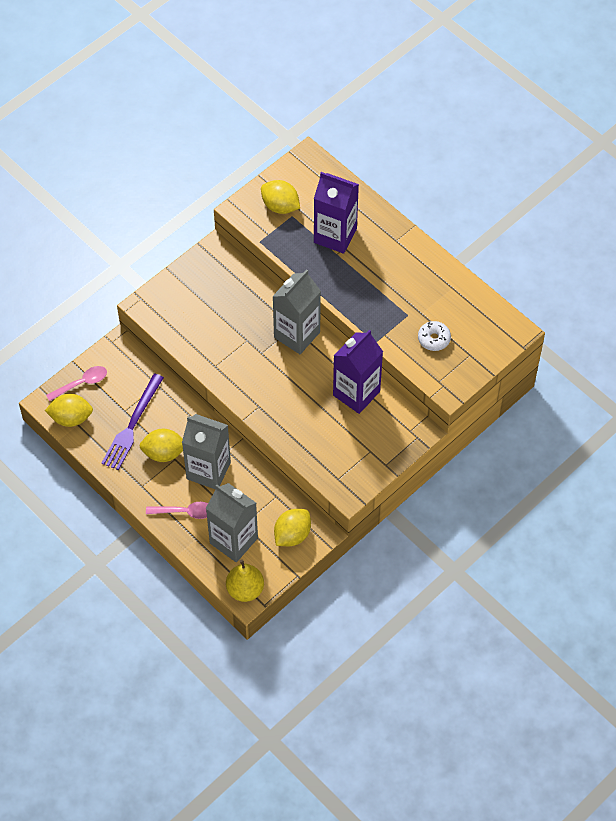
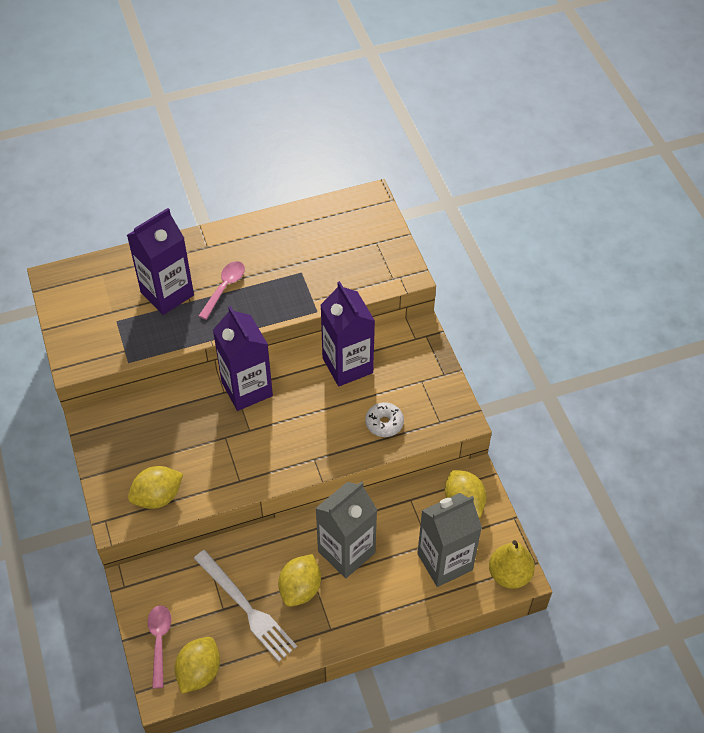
camera: 65 degrees left, 5 degrees down
(132, 425) = (246, 607): purple fork -> white fork
(184, 512) = (386, 597): pink spoon -> pink spoon (224, 288)
(280, 206) = (97, 326): yellow lemon -> yellow lemon (158, 497)
(297, 335) = (247, 389): grey carton -> purple carton
(434, 339) = (342, 263): white donut -> white donut (384, 423)

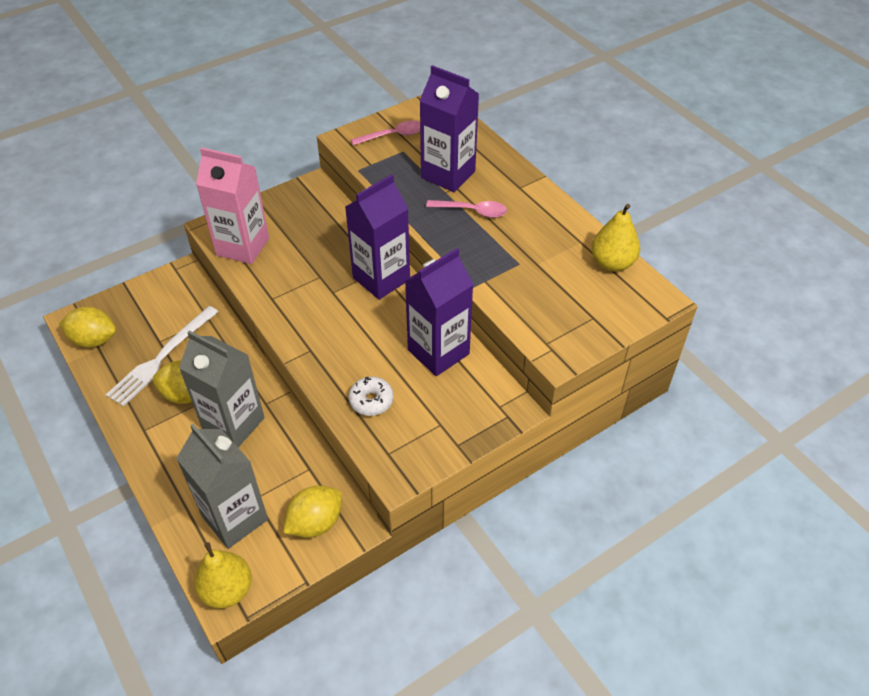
camera: 75 degrees right, 5 degrees down
(158, 497) = (243, 247): yellow lemon -> pink carton
(159, 641) = (122, 305): pink spoon -> pink spoon (393, 135)
(323, 213) = (612, 263): none -> yellow pear

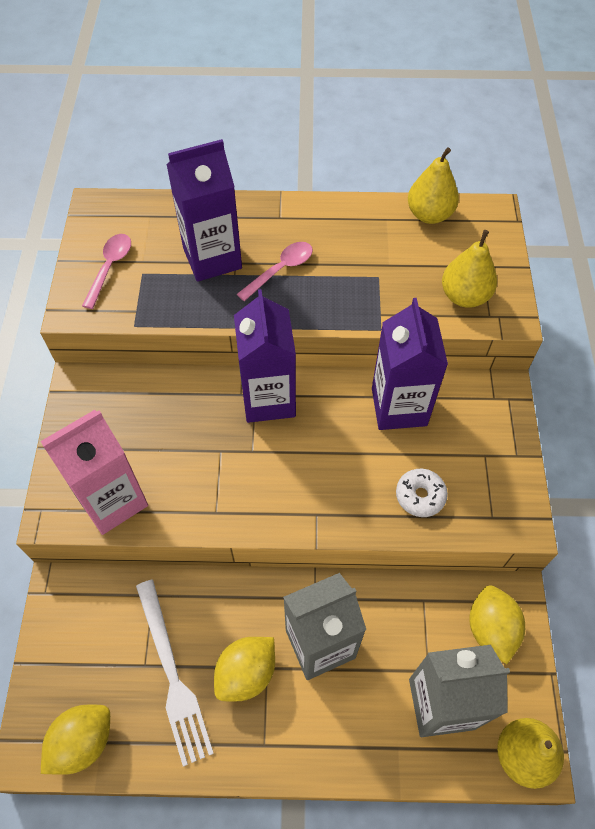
camera: 55 degrees left, 10 degrees up
(550, 320) = (464, 296): none -> yellow pear

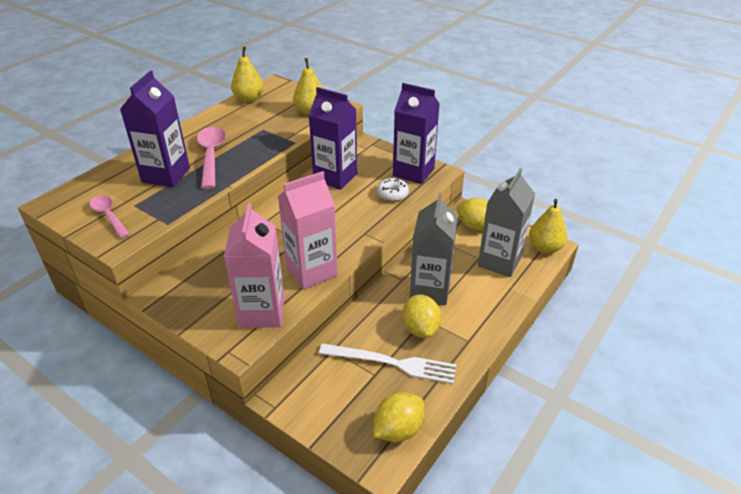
camera: 55 degrees left, 20 degrees down
(83, 742) = (398, 429): yellow lemon -> yellow lemon turned 60 degrees clockwise
(208, 503) = (311, 271): none -> pink carton
(268, 399) = (273, 218): purple carton -> purple carton (413, 172)
(280, 270) = (211, 156): pink spoon -> pink spoon, size x1.55

